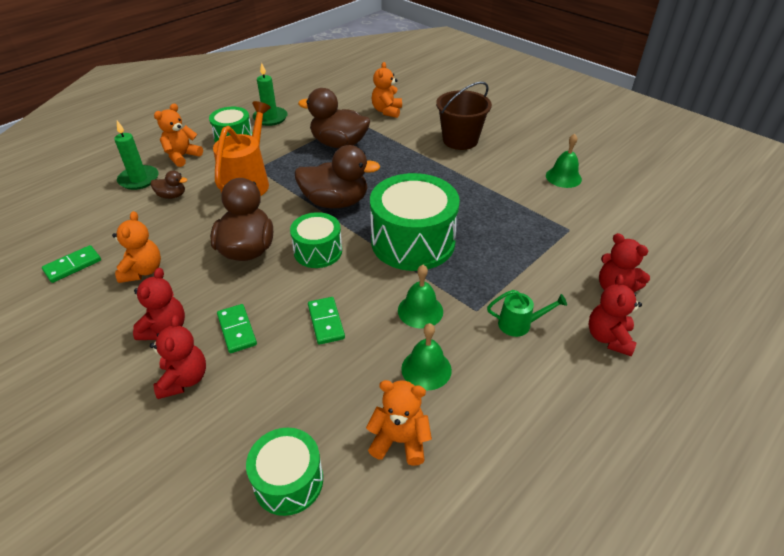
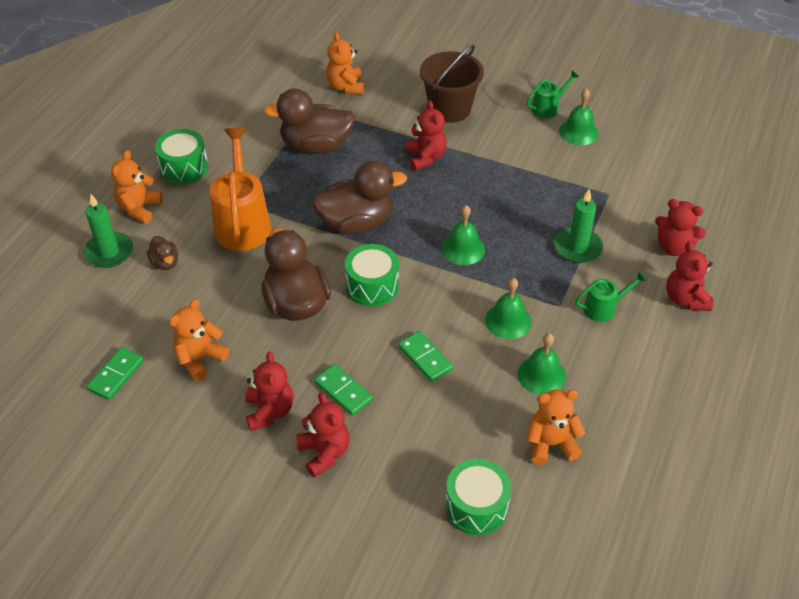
camera: 20 degrees left, 5 degrees up
(143, 271) = (200, 359): orange teddy bear -> orange teddy bear turned 120 degrees counterclockwise
(172, 196) = (165, 263): brown duck -> brown duck turned 75 degrees clockwise
(270, 118) = (211, 128): green candle -> green candle (577, 247)
(413, 241) = (463, 249): green drum -> green bell
(420, 169) = (425, 158): none -> red teddy bear
(544, 155) = (548, 108): none -> green watering can

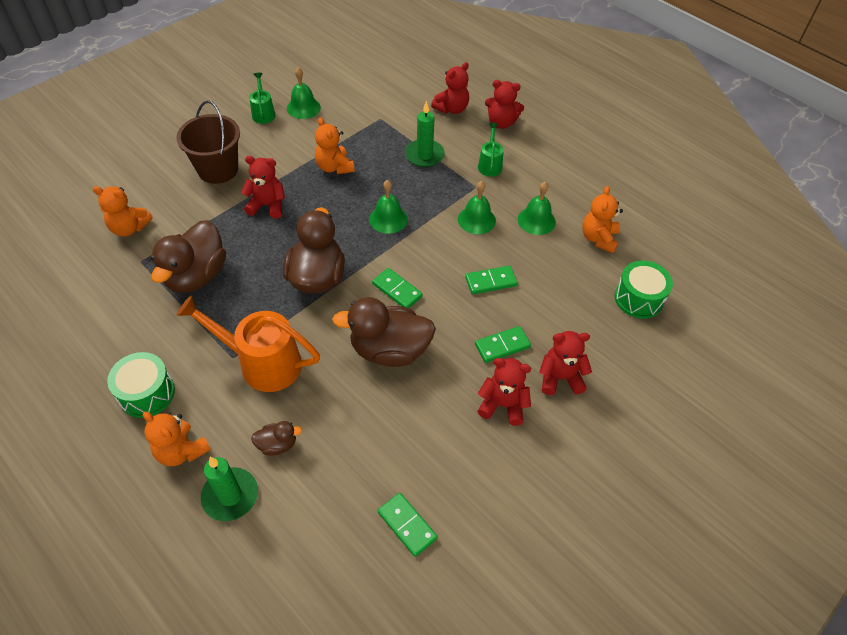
camera: 70 degrees left, 5 degrees up
(200, 359) = (419, 445): orange teddy bear -> orange teddy bear (334, 167)
(372, 286) = (397, 290): green drum -> green domino

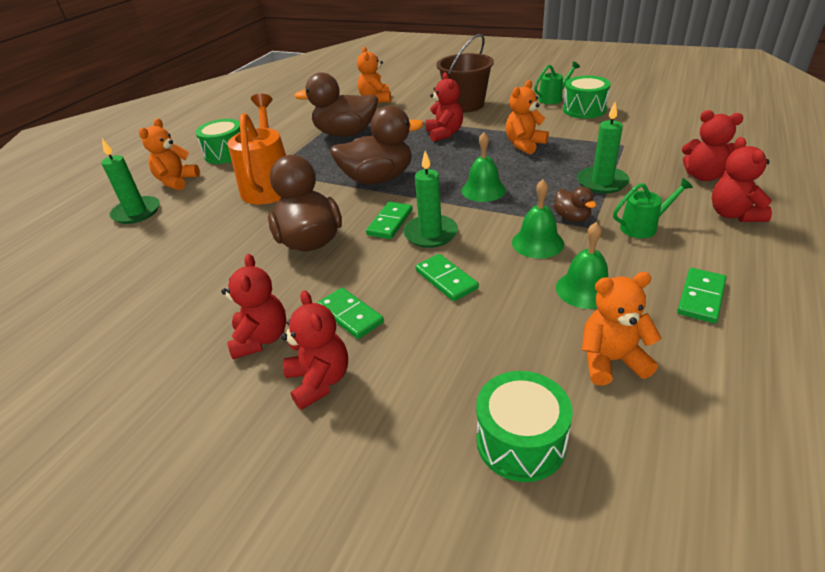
camera: 75 degrees right, 15 degrees down
(277, 444) = (187, 217): brown duck -> brown duck (572, 218)
(303, 108) = (584, 109): green bell -> green drum
(407, 525) = (101, 311): green domino -> green domino (701, 297)
(429, 271) = (430, 234): none -> green candle

